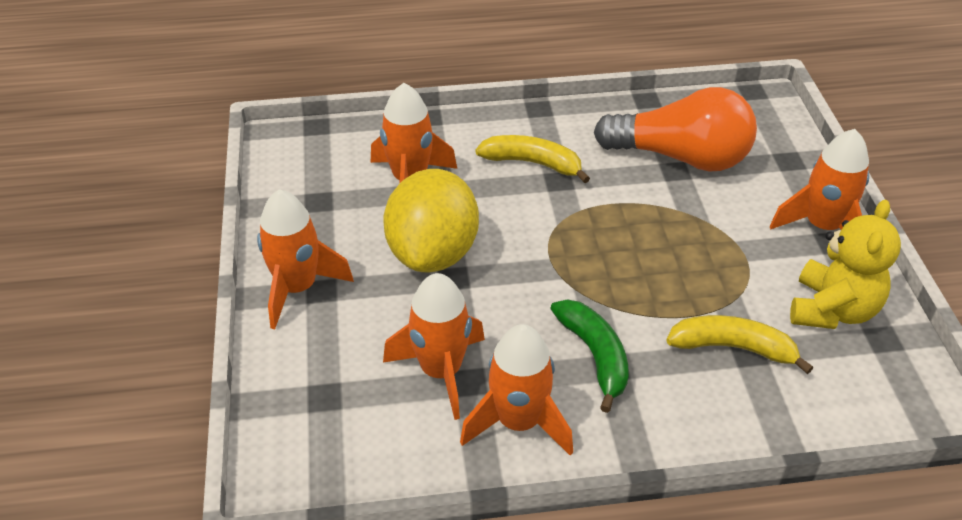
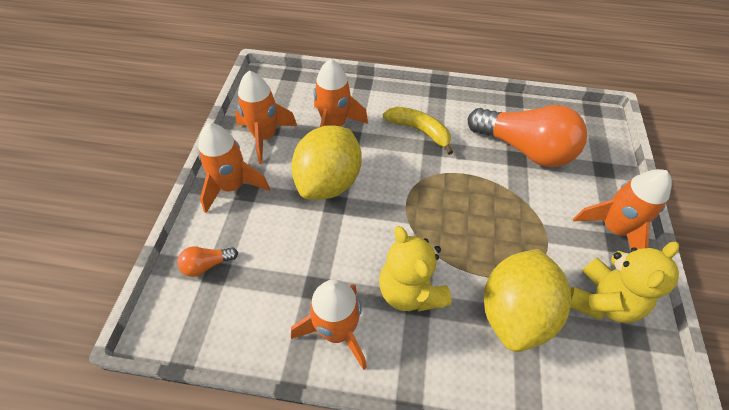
camera: 15 degrees right, 10 degrees up
(307, 390) = (207, 265): none -> orange light bulb
(441, 371) = (299, 274): orange rocket -> orange rocket (265, 137)
(595, 356) = (410, 291): green banana -> yellow teddy bear
(733, 348) = (514, 312): yellow banana -> yellow lemon

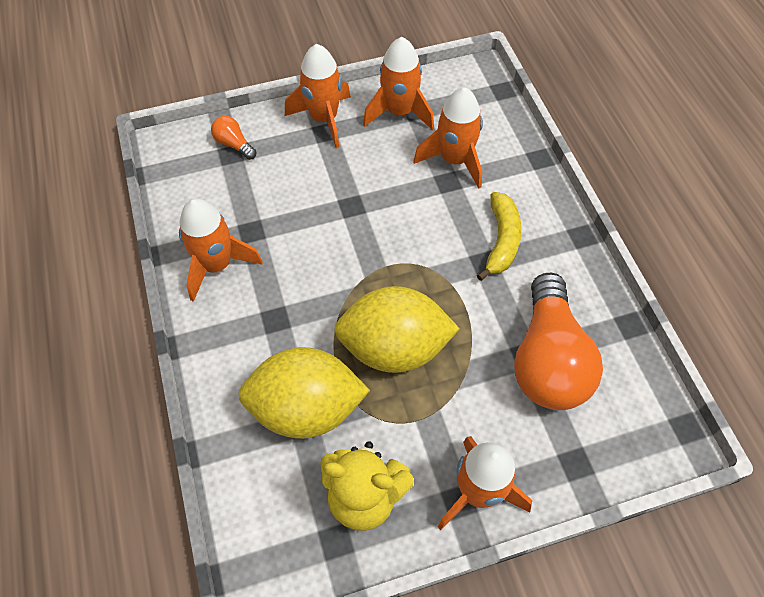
camera: 65 degrees right, 5 degrees up
(328, 182) = (375, 189): yellow lemon -> yellow lemon (394, 348)
(410, 291) = (284, 307): yellow teddy bear -> none

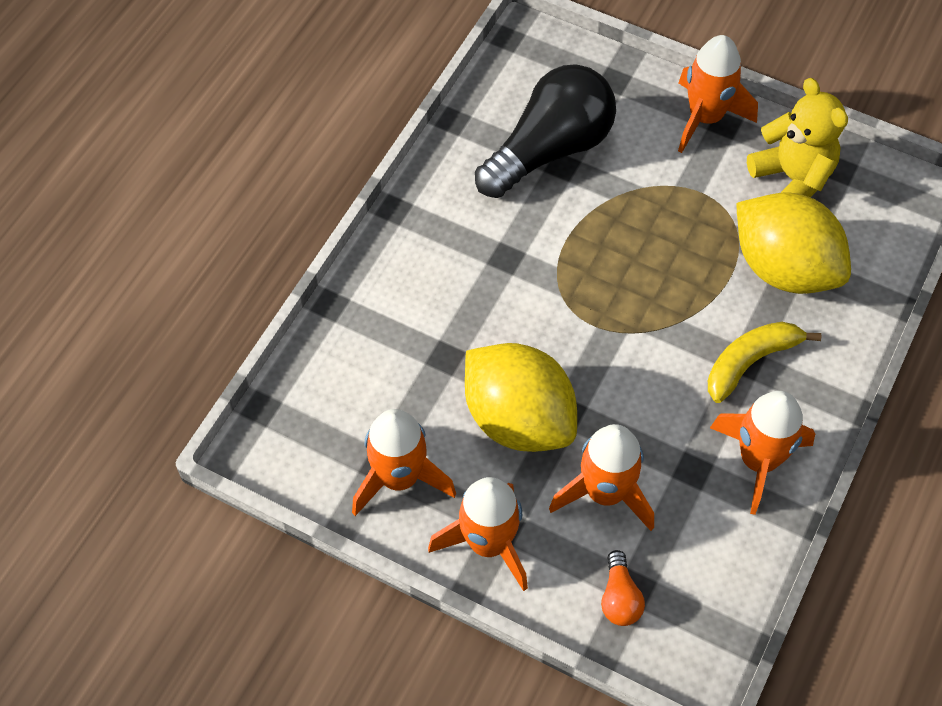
camera: 135 degrees left, 0 degrees up
(394, 348) = (663, 255): yellow lemon -> yellow lemon (518, 419)
(454, 160) = (412, 373): orange rocket -> orange rocket (605, 493)
(501, 240) = (467, 262): yellow banana -> yellow banana (750, 362)
(548, 359) = (549, 150): orange light bulb -> black light bulb

